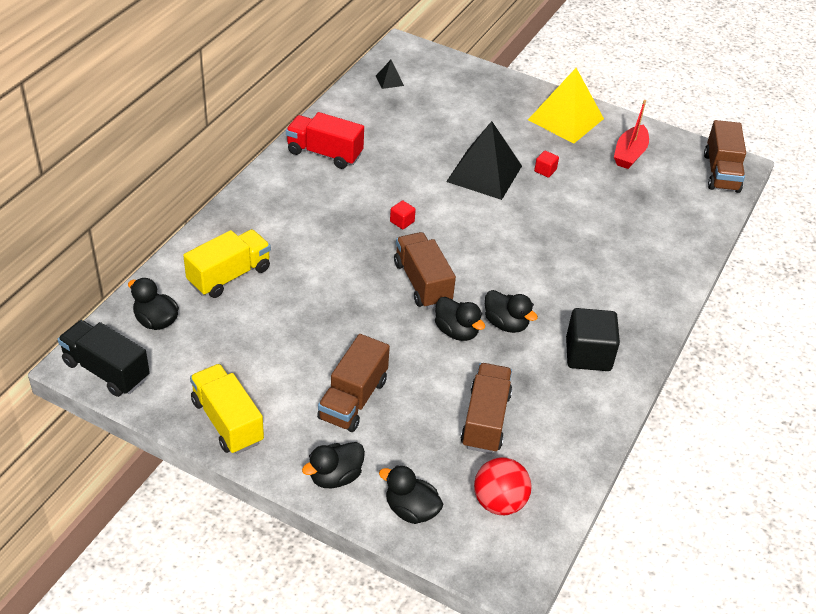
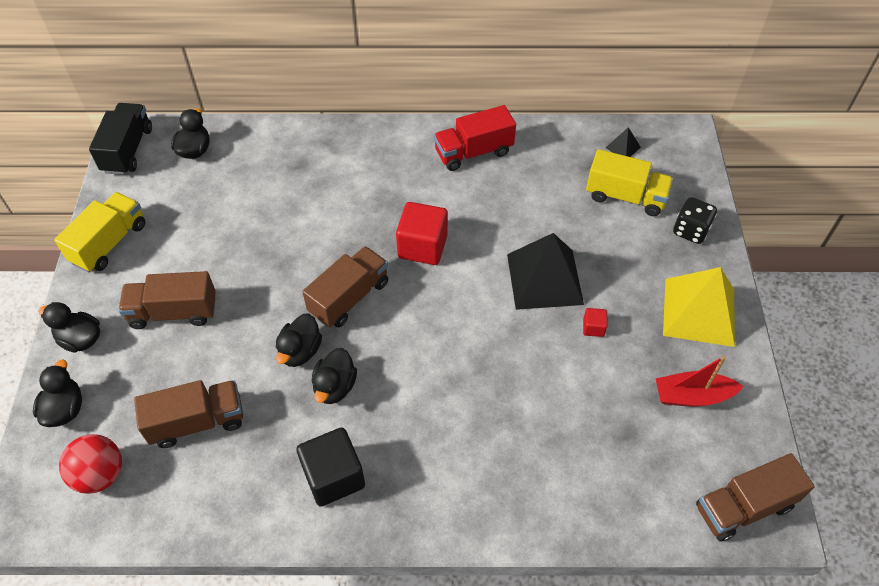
camera: 65 degrees right, 10 degrees up
(229, 276) = (272, 167): yellow truck -> yellow truck (625, 196)
(324, 153) = (473, 152): red truck -> red truck turned 105 degrees counterclockwise
(402, 221) = (422, 246): red cube -> red cube, size x2.17
(494, 89) = (690, 231): none -> black dice

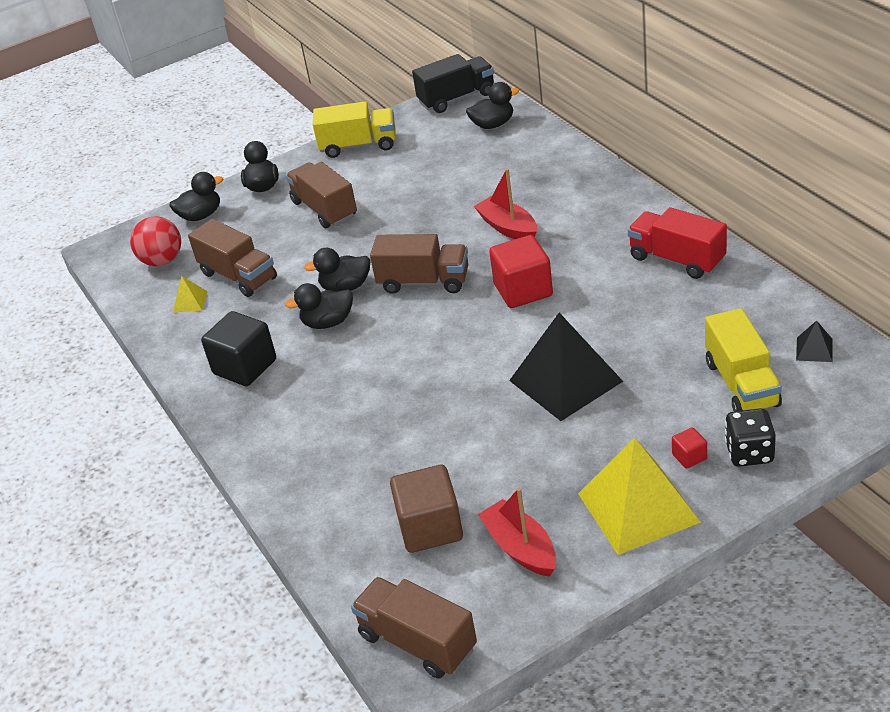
camera: 65 degrees right, 15 degrees down
(193, 479) = (190, 301): none -> yellow pyramid
(338, 214) = (508, 227): none -> red boat
(593, 328) = (538, 440): red cube -> red cube (689, 457)
(634, 439) = (430, 527): none -> brown cube

